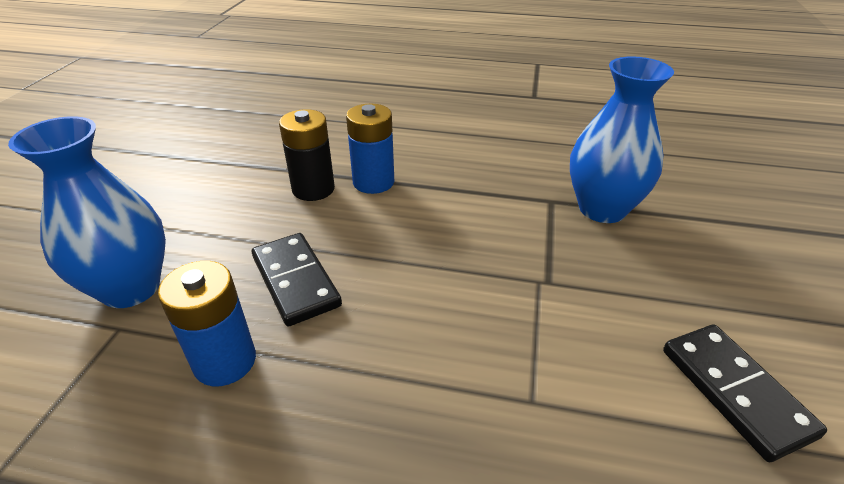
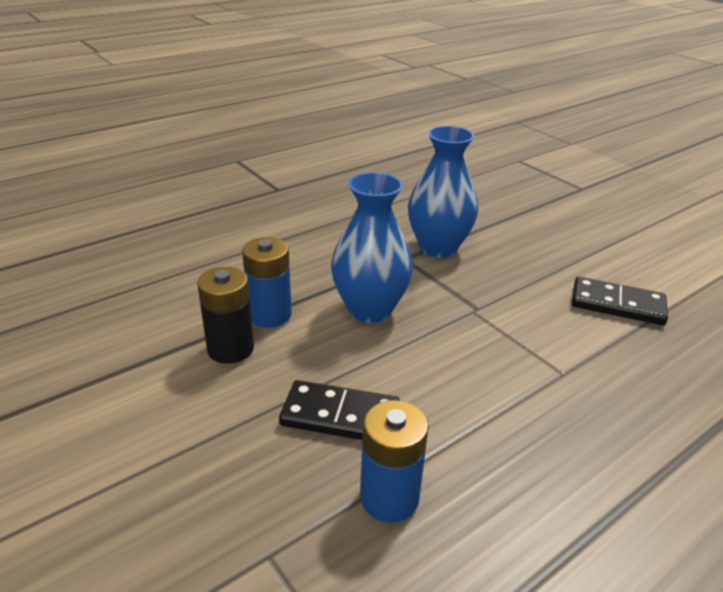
camera: 50 degrees left, 5 degrees down
(131, 288) = (218, 525): blue vase -> blue vase (370, 309)

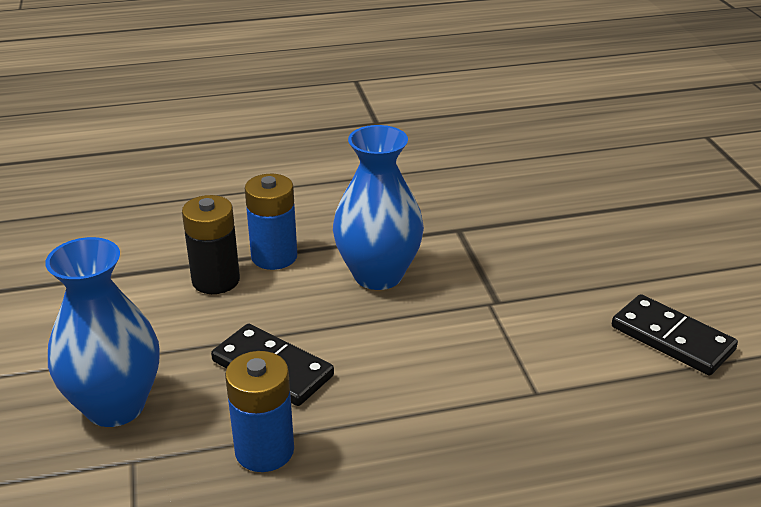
camera: 25 degrees right, 0 degrees up
(438, 247) = (507, 225): blue vase -> blue vase (115, 406)

